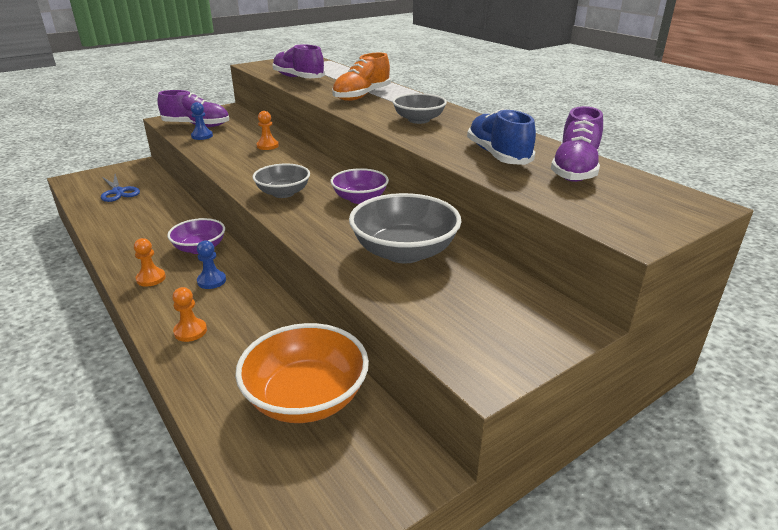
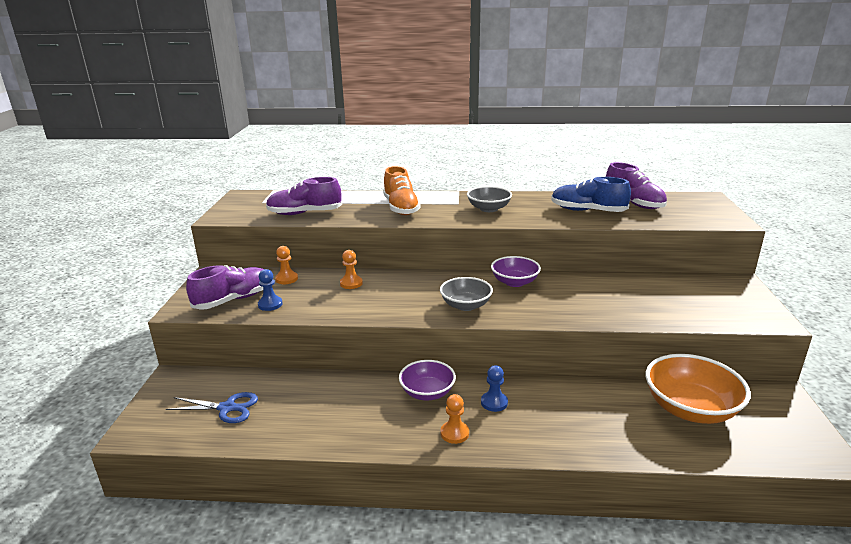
camera: 50 degrees left, 5 degrees down
(190, 331) = (565, 434): orange pawn -> orange pawn (286, 279)
(404, 252) = (615, 295): grey bowl -> none

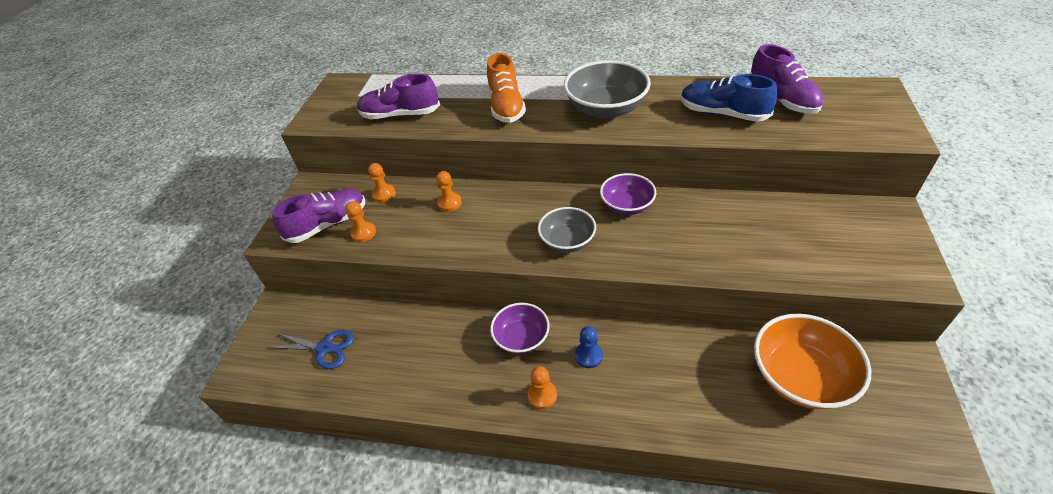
camera: 10 degrees right, 20 degrees up
(270, 304) = (363, 233): blue pawn -> orange pawn
(488, 209) = (606, 109): grey bowl -> grey bowl, size x1.60

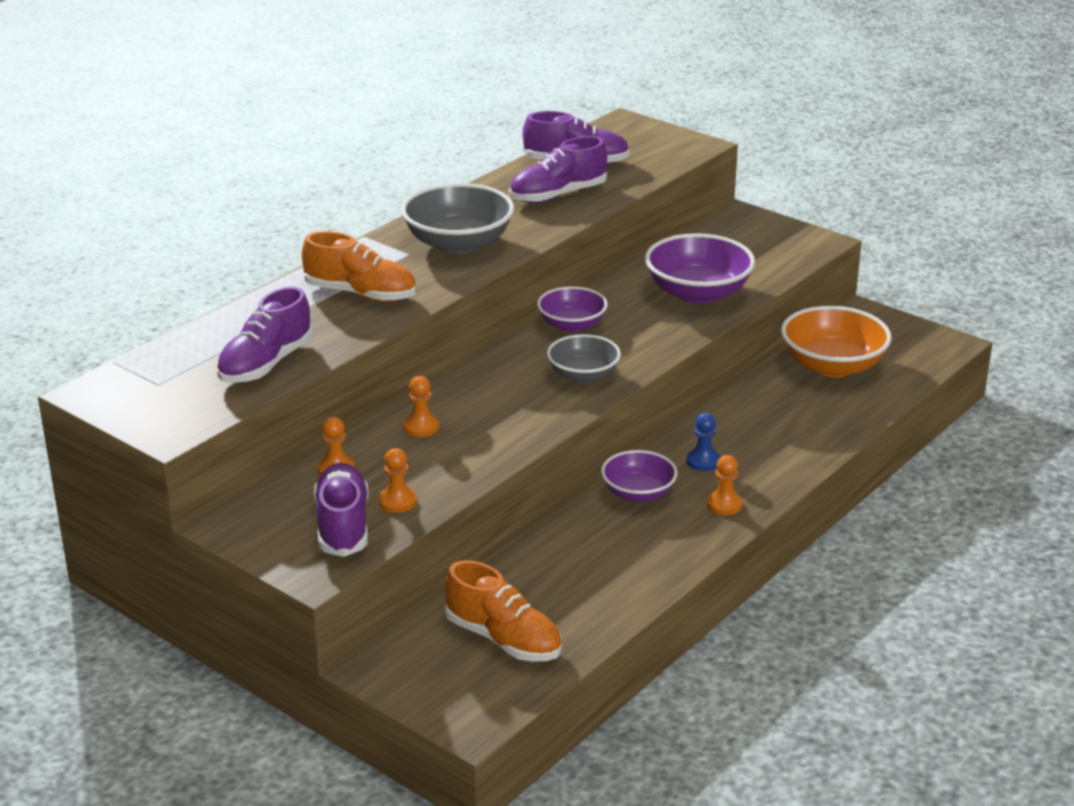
camera: 65 degrees left, 15 degrees down
(325, 348) = (503, 639): blue scissors -> orange shoe
(722, 113) = (557, 195): blue shoe -> purple shoe
(741, 245) = (698, 293): none -> purple bowl

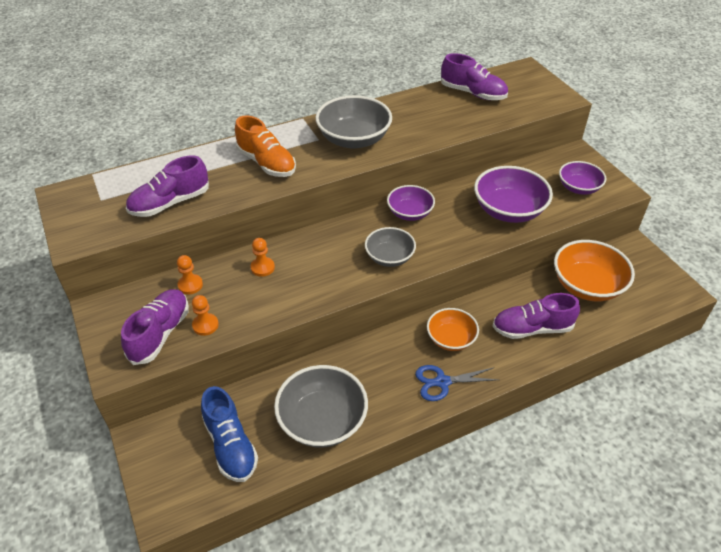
camera: 25 degrees right, 15 degrees up
(503, 639) = (230, 445): orange shoe -> blue shoe
(557, 195) = (443, 116): purple shoe -> purple shoe (532, 328)
(603, 582) = (322, 421): none -> grey bowl
(638, 493) = (392, 351): purple bowl -> purple bowl (578, 188)
(703, 461) = (451, 339): blue pawn -> orange bowl
(724, 504) = (442, 382): orange pawn -> blue scissors

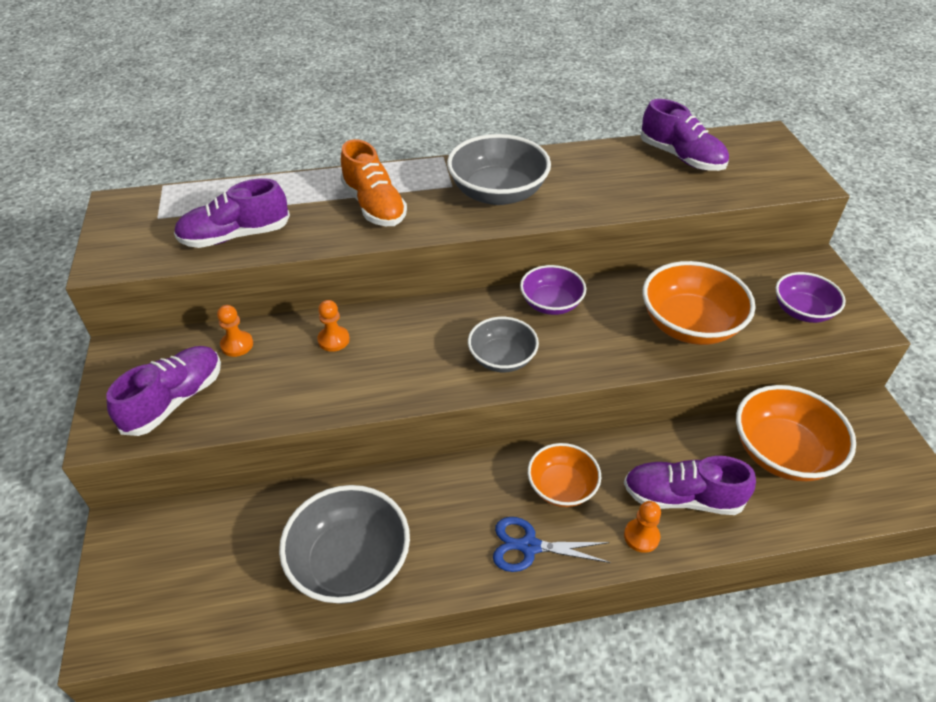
camera: 15 degrees right, 0 degrees up
(205, 325) = (233, 401): orange pawn -> orange pawn (641, 536)
(230, 445) = (222, 567): blue shoe -> none
(508, 210) = (689, 325): purple bowl -> orange bowl

